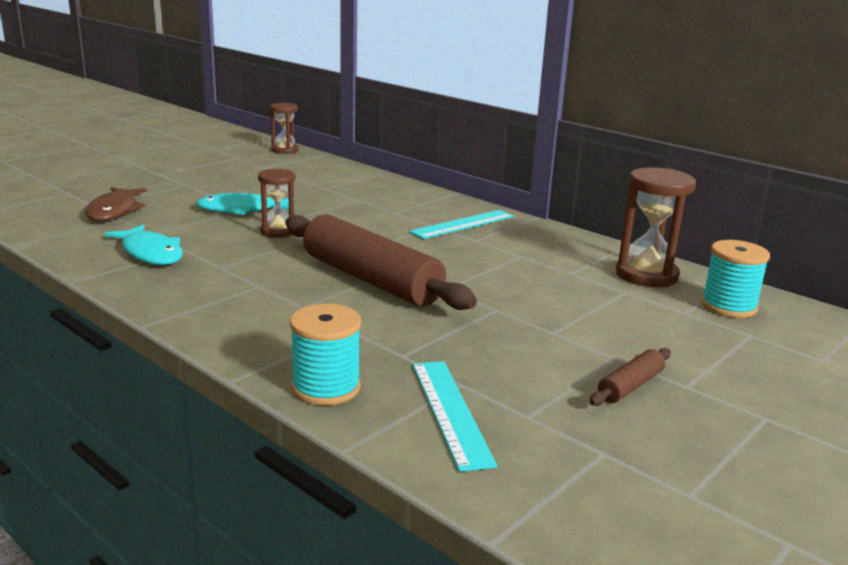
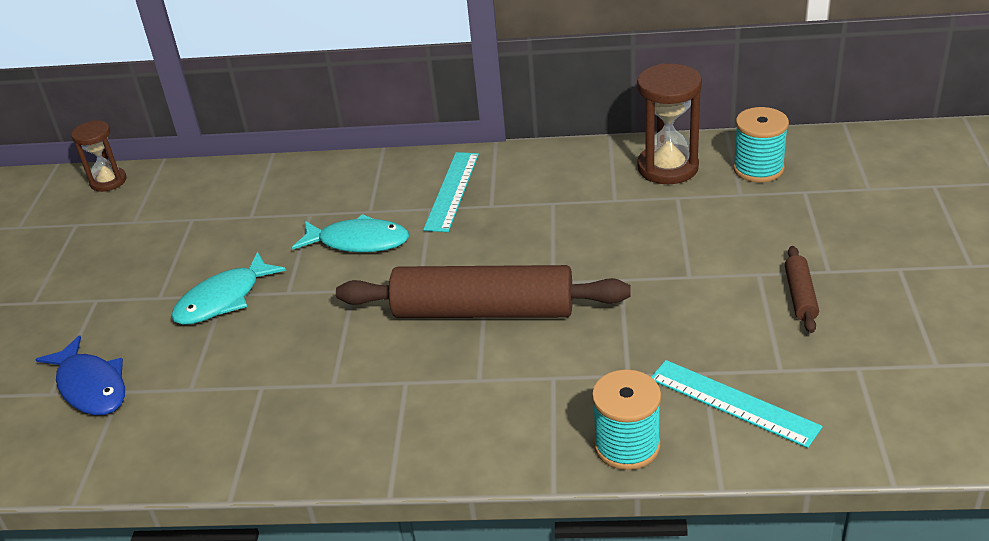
camera: 35 degrees left, 15 degrees up
(114, 211) = (91, 386): brown fish -> blue fish
(151, 253) = (239, 414): turquoise fish -> turquoise fish (358, 242)
(278, 231) = (308, 305): brown hourglass -> none

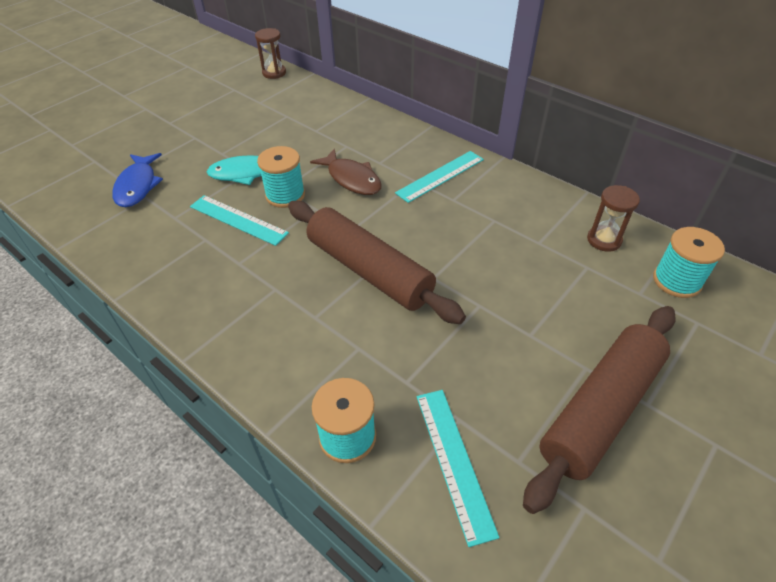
camera: 35 degrees right, 10 degrees up
(276, 347) = (238, 219): none -> turquoise ruler
(300, 296) = (285, 195): none -> turquoise spool
(358, 242) = (352, 179): turquoise fish -> brown fish
(667, 168) = (604, 240): brown hourglass -> brown hourglass, size x0.63
(800, 296) = (601, 409): brown rolling pin -> brown rolling pin, size x2.32

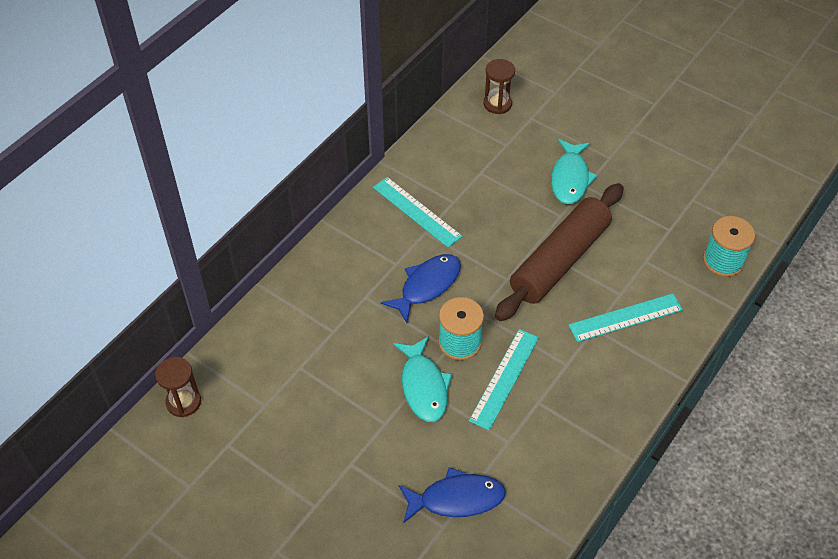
camera: 95 degrees left, 5 degrees up
(352, 179) = (427, 286): brown fish -> blue fish
(454, 461) = (724, 202): turquoise ruler -> turquoise ruler (625, 318)
(490, 292) = (570, 178): none -> turquoise fish
(601, 409) = (665, 127): brown rolling pin -> none
(677, 281) = (538, 70): turquoise spool -> none

